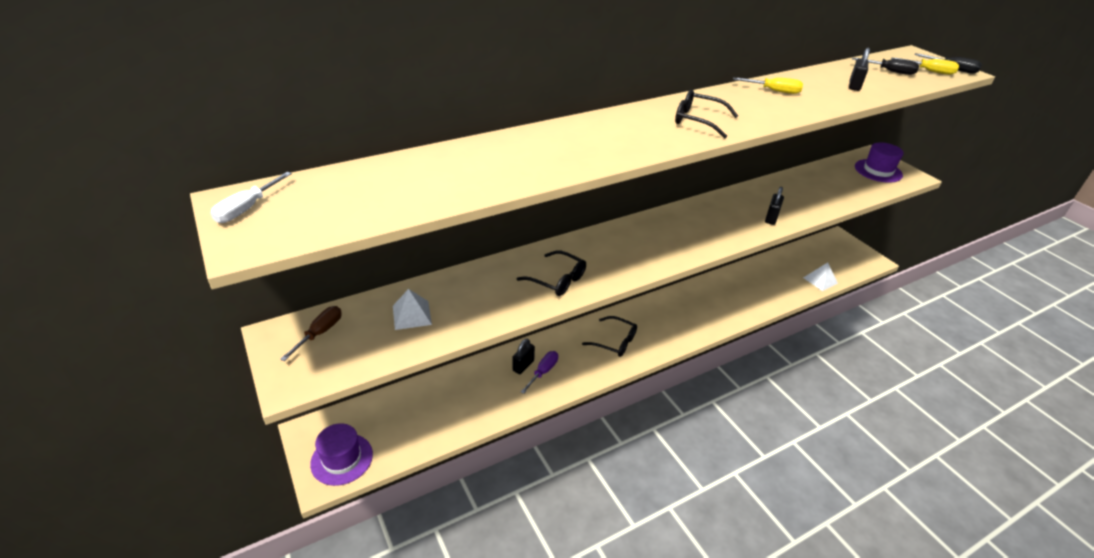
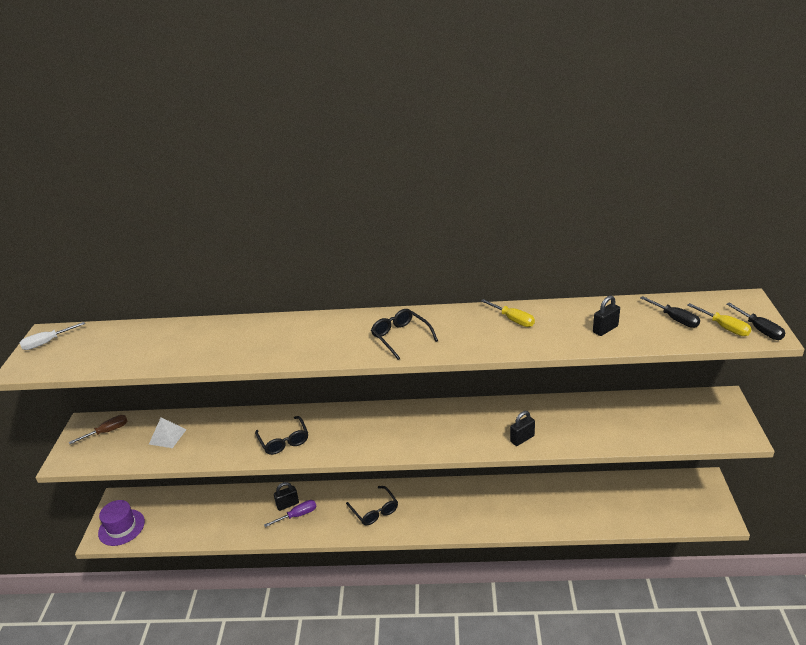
camera: 35 degrees right, 5 degrees down
(820, 280) = (632, 520): white pyramid -> none
(878, 171) = (705, 419): purple hat -> none

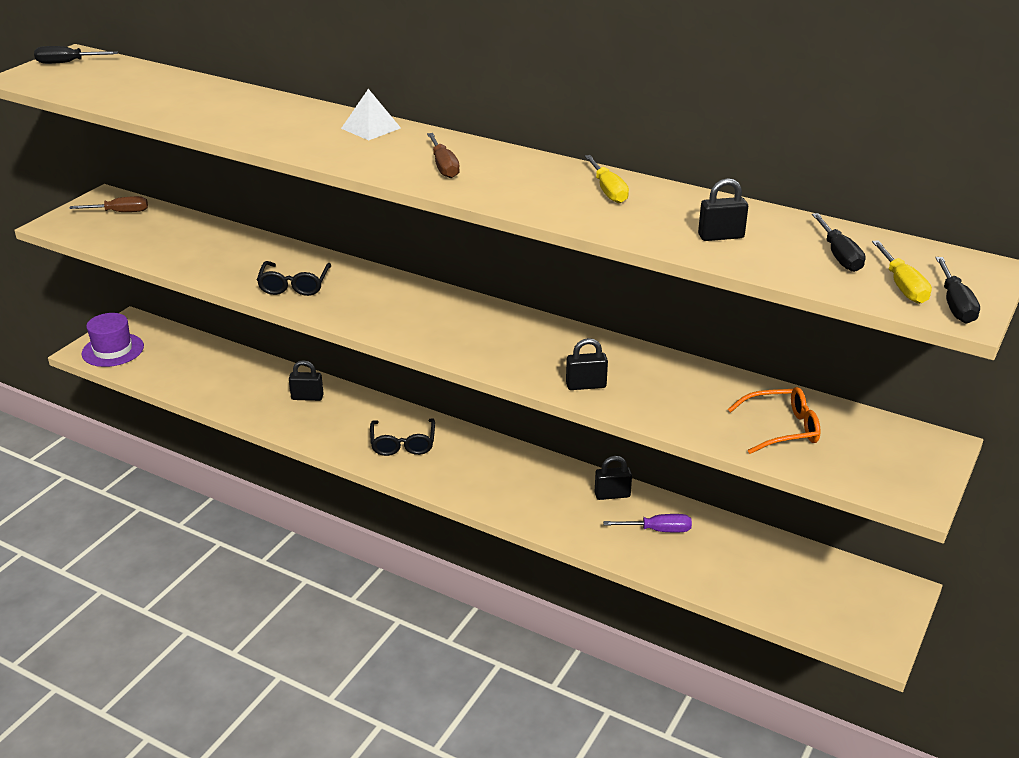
camera: 25 degrees right, 0 degrees up
(47, 342) = (68, 63): white screwdriver -> black screwdriver
(167, 436) = (175, 238): white pyramid -> white pyramid (371, 128)
(297, 515) = (308, 413): purple screwdriver -> purple screwdriver (657, 530)
(400, 337) = (443, 166): black glasses -> brown screwdriver
(520, 490) = (612, 495): none -> black padlock
(645, 422) = (782, 429): none -> orange glasses

